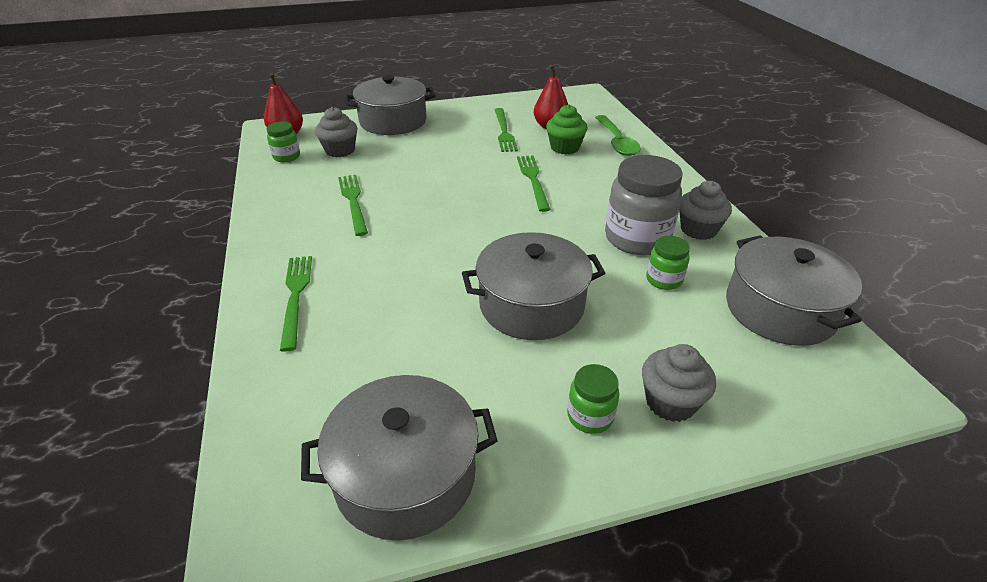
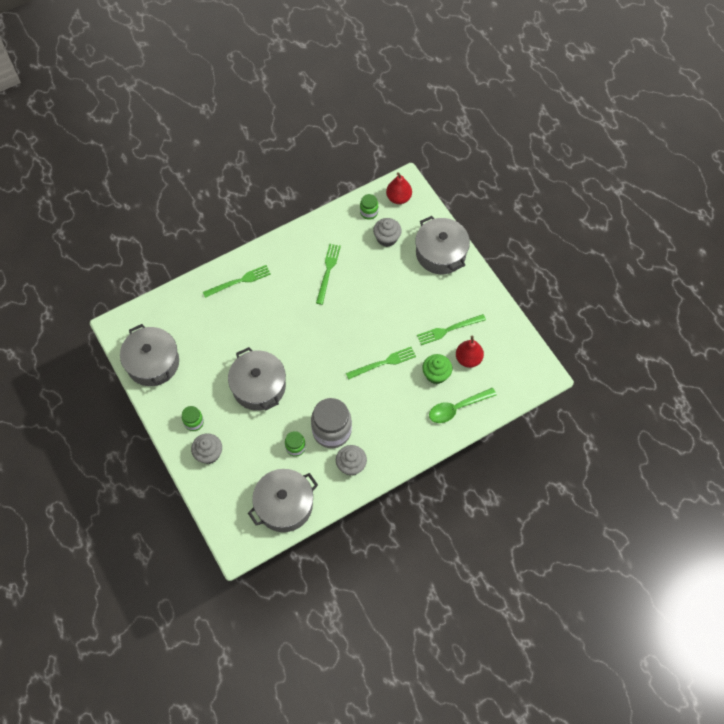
camera: 75 degrees right, 25 degrees up
(353, 202) = (328, 271): green fork -> green fork turned 45 degrees counterclockwise

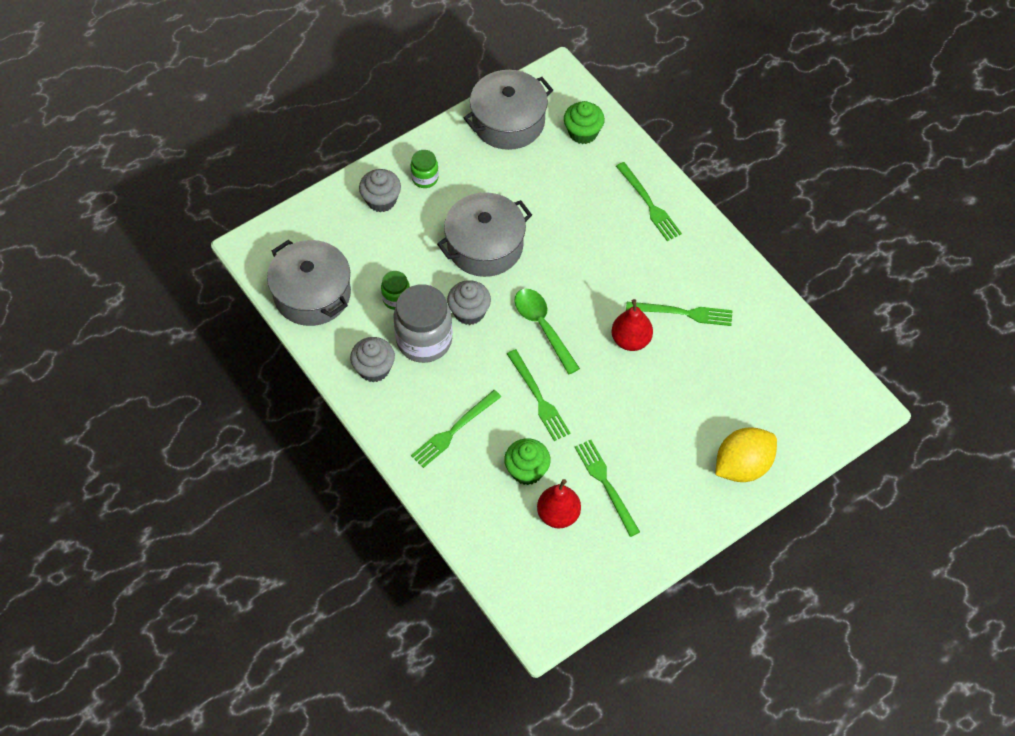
camera: 85 degrees right, 5 degrees down
(172, 315) = (583, 133): none -> green cupcake
(369, 212) = (799, 359): green jar -> none
(387, 238) = (756, 388): grey cupcake -> grey cupcake (469, 312)
(398, 198) = (835, 399): red pear -> red pear (631, 340)
(403, 416) = (454, 430): none -> green fork
(440, 253) = (743, 466): grey pot -> yellow lemon
(457, 408) = (474, 502): green spoon -> green spoon (543, 327)

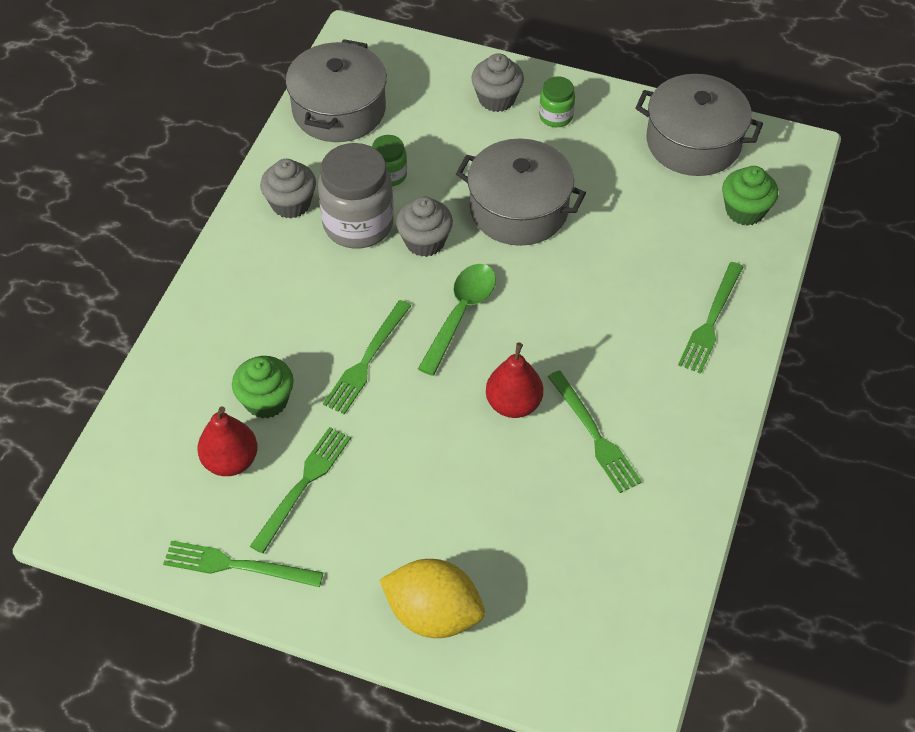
camera: 55 degrees right, 5 degrees down
(454, 430) = (268, 309): green fork -> green fork (237, 565)

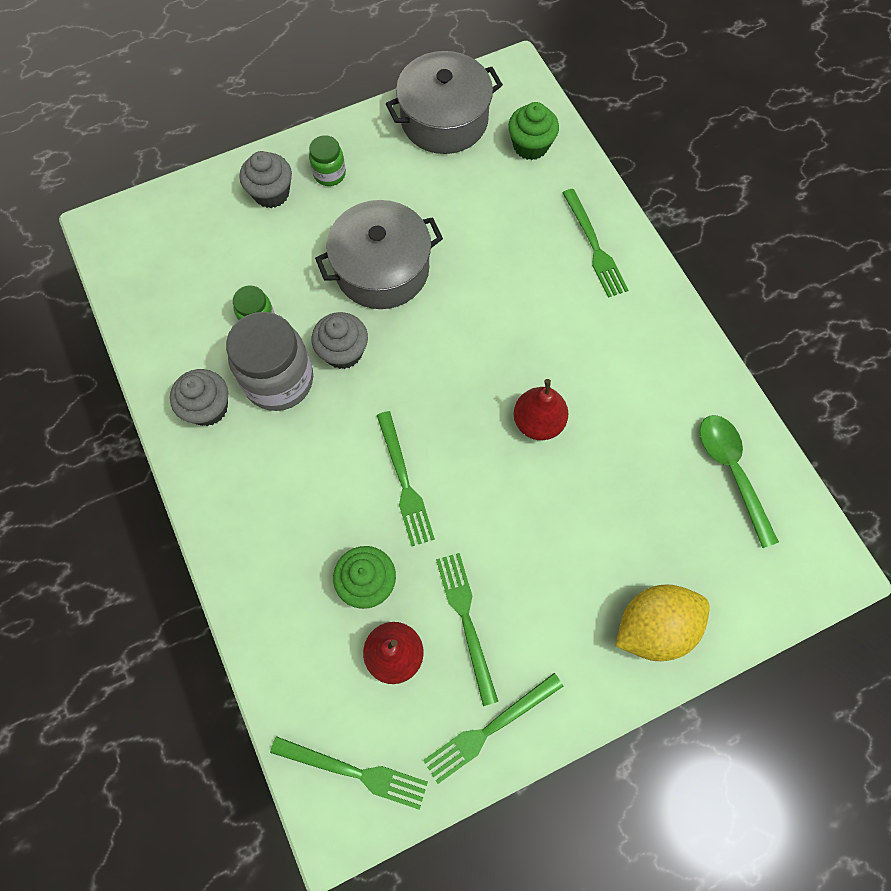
camera: 45 degrees left, 15 degrees up
(339, 110) = (159, 298): grey pot -> none
(460, 314) = (430, 386): green spoon -> green spoon (731, 472)
(594, 435) = (612, 396): green fork -> green fork (354, 772)

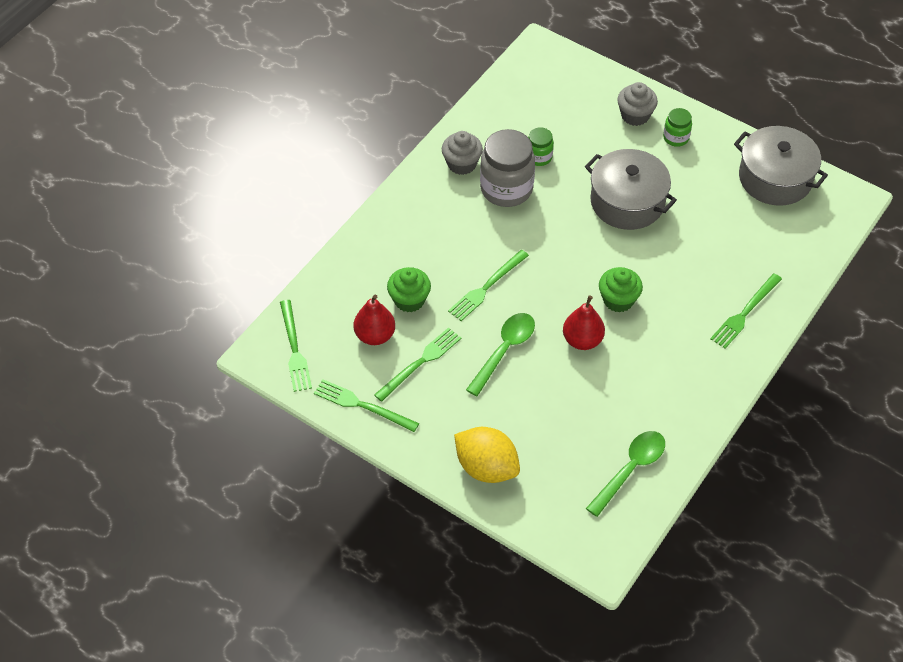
camera: 60 degrees right, 15 degrees down
(343, 352) = (551, 211): grey cupcake -> none
(504, 514) = (504, 351): none -> green spoon
(530, 146) = (797, 238): green cupcake -> green cupcake (618, 300)

